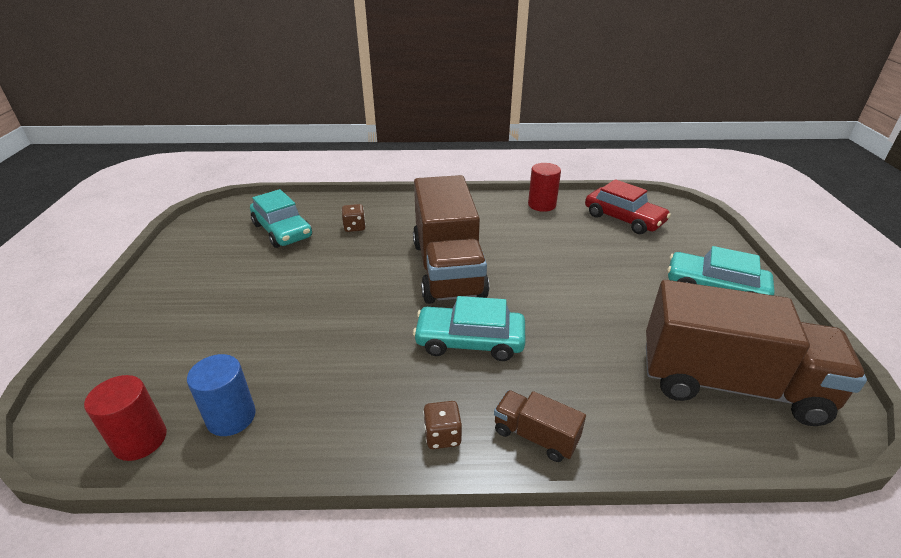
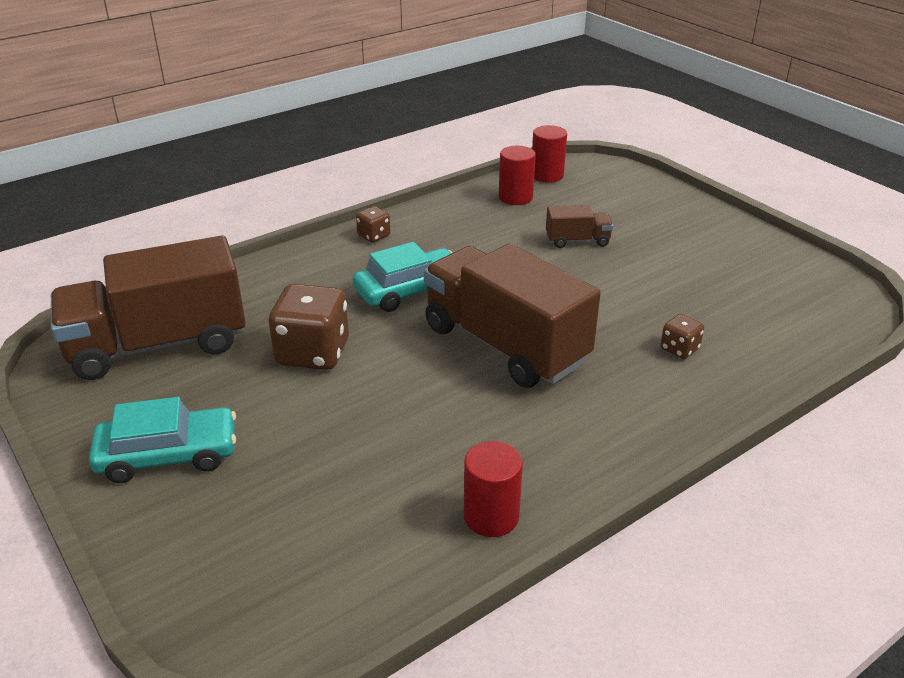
camera: 145 degrees right, 0 degrees up
(231, 417) = (515, 197): blue cylinder -> red cylinder
(282, 230) = (742, 310): turquoise car -> none
(535, 436) = (310, 257): brown truck -> brown truck (577, 241)
(588, 318) = (313, 353): none -> brown dice
(623, 219) = (334, 548): red car -> none

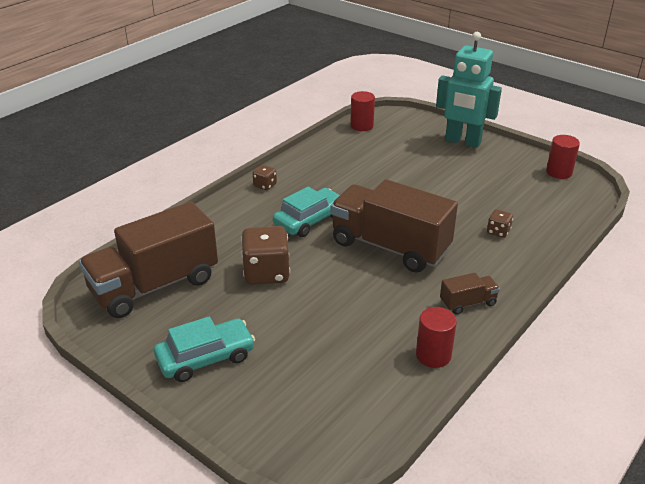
camera: 15 degrees left, 0 degrees up
(515, 197) = (348, 144): red cylinder -> red cylinder (559, 172)
(577, 241) = (403, 169): brown truck -> brown truck (468, 303)
(684, 214) = (462, 141): none -> turquoise robot

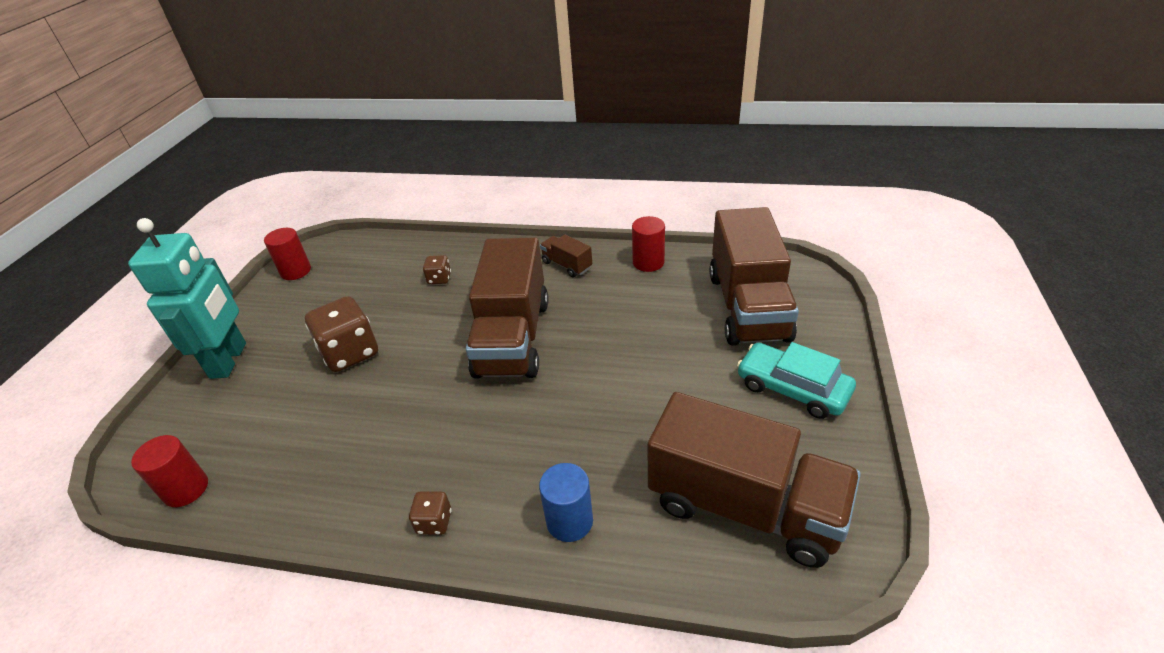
camera: 115 degrees left, 5 degrees up
(218, 224) = (569, 521): none -> blue cylinder
(266, 273) = (632, 411): brown dice -> brown dice (350, 353)
(309, 220) = (500, 425): turquoise car -> none
(314, 387) = (747, 306): none -> brown truck

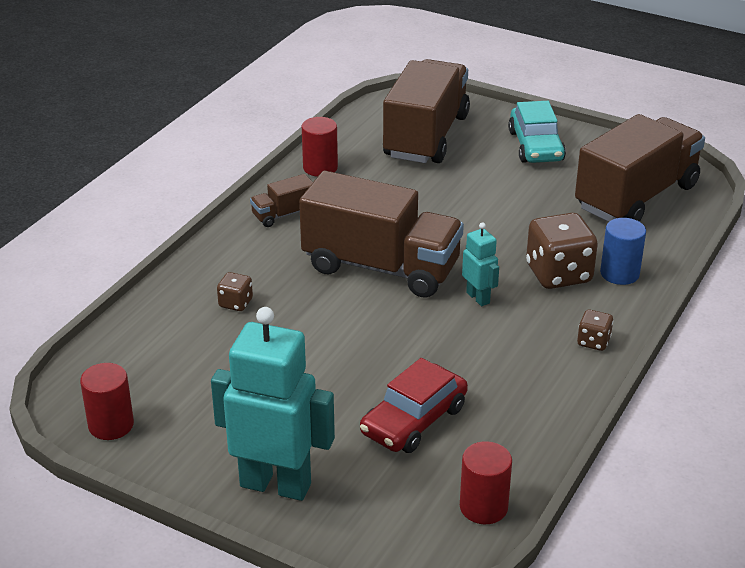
camera: 75 degrees left, 5 degrees down
(302, 414) = (413, 420): none -> red car
(350, 353) = (330, 381): brown dice -> brown dice (558, 274)
(486, 412) = (478, 298): none -> turquoise robot
(747, 306) = (426, 136): brown truck -> brown truck turned 90 degrees counterclockwise
(792, 388) = (535, 146): turquoise car -> turquoise car turned 60 degrees counterclockwise

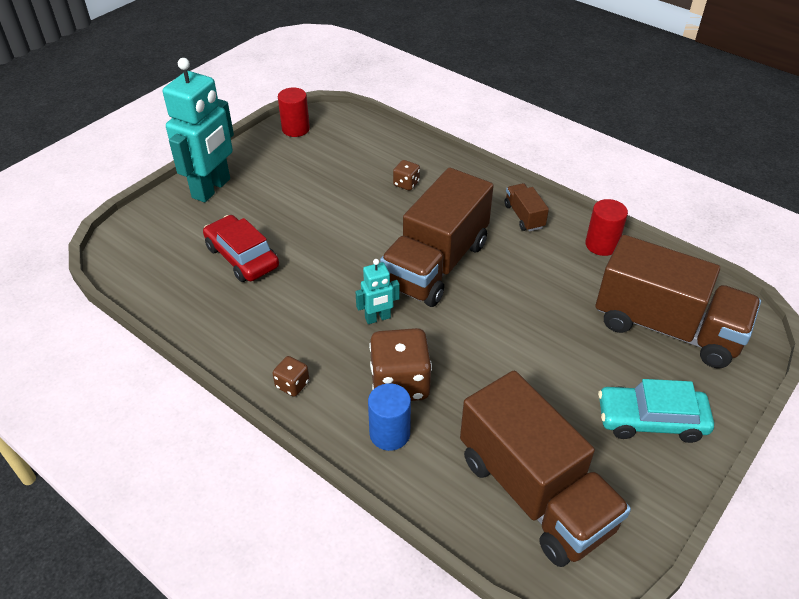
camera: 100 degrees right, 10 degrees up
(483, 507) = (141, 278): red cylinder -> none

